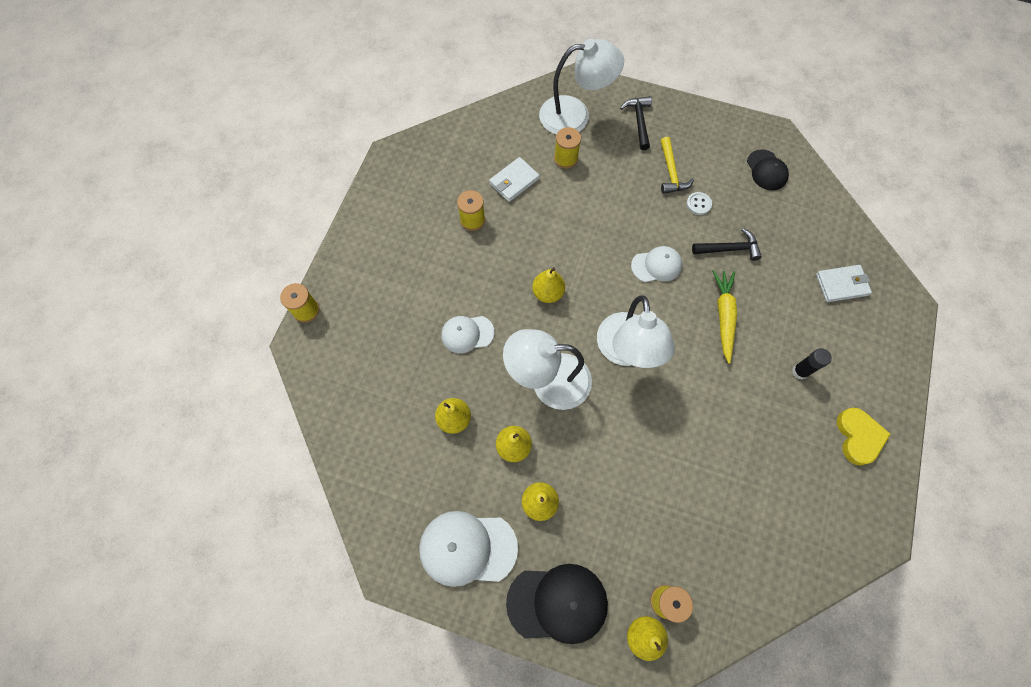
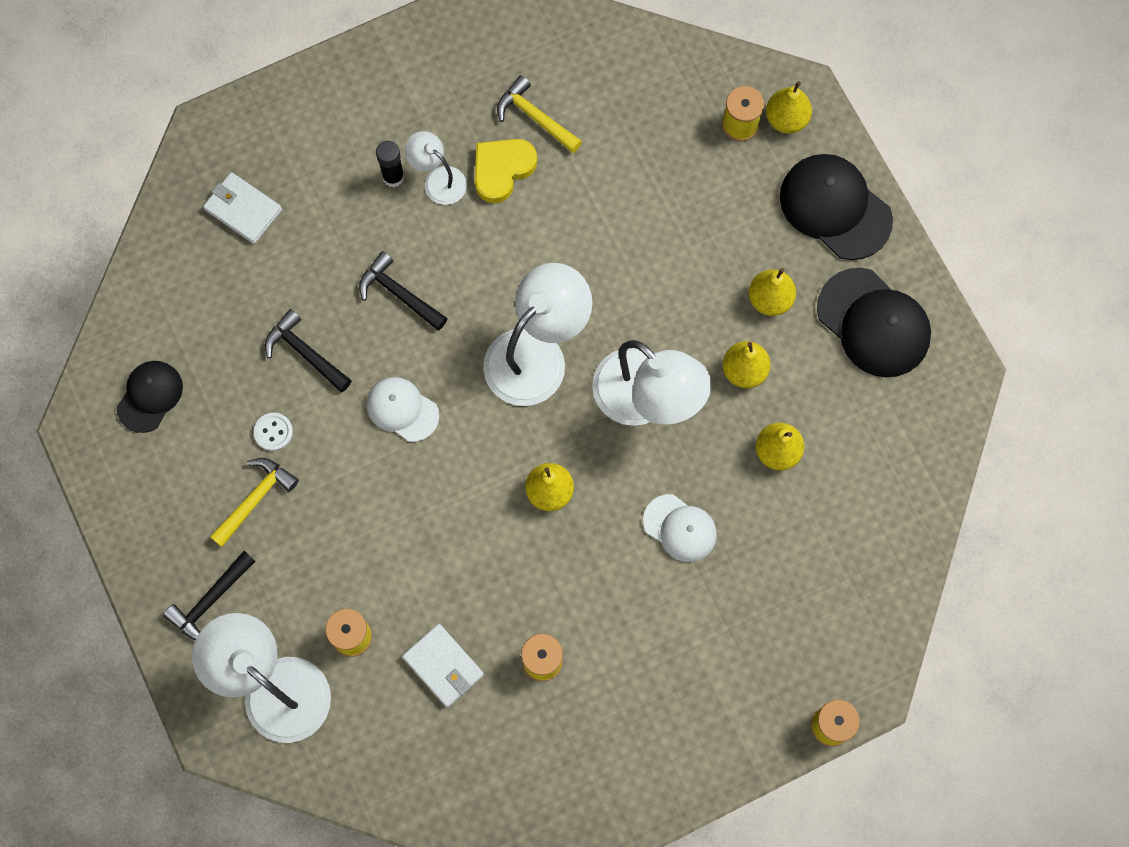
camera: 135 degrees left, 5 degrees up
(467, 548) = (873, 323): white cap -> black cap
(514, 181) = (443, 666): white wallet -> white wallet turned 45 degrees clockwise
(723, 316) = (399, 294): yellow carrot -> black hammer
(775, 481) = (535, 117): none -> yellow hammer
(778, 393) = (438, 180): none -> white lamp
(858, 437) = (415, 79): yellow heart -> yellow heart (502, 170)

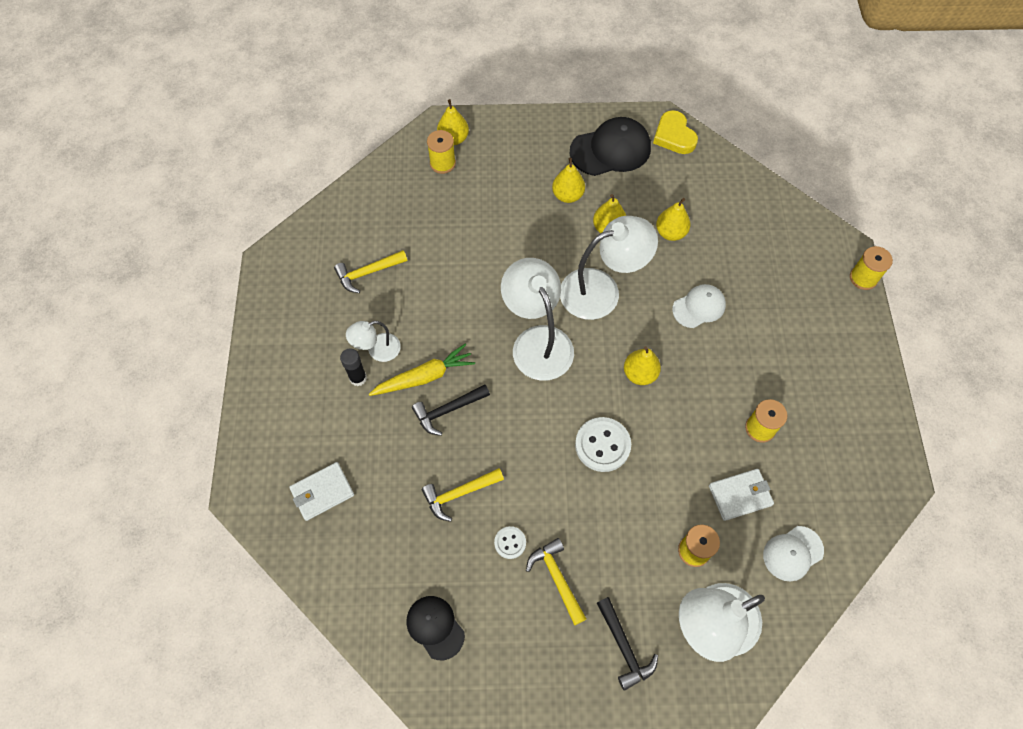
camera: 65 degrees left, 10 degrees down
(305, 353) = (459, 493): black hammer -> yellow hammer
(402, 409) = (536, 444): white cap -> white cap (792, 553)
(429, 248) = (424, 377): none -> yellow carrot
(435, 485) = (602, 445): none -> white button
(502, 170) = (393, 308): yellow heart -> yellow heart (674, 136)
(835, 207) = (525, 138): black cap -> none

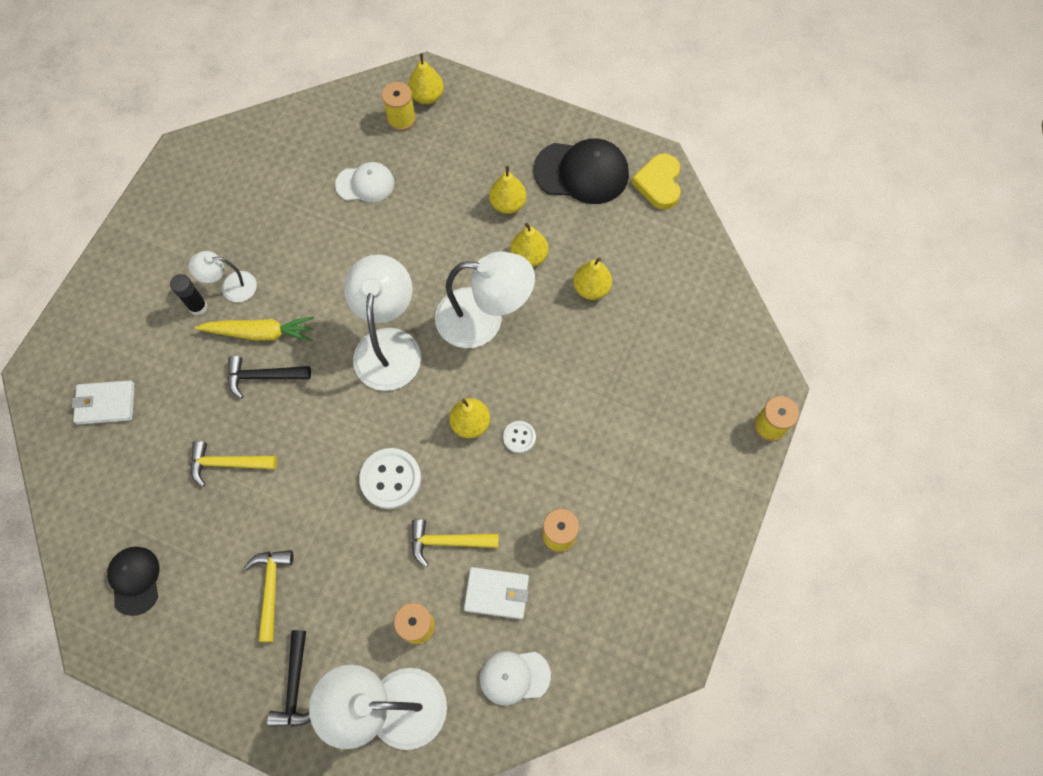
camera: 25 degrees right, 5 degrees up
(368, 273) = (265, 204): yellow hammer -> yellow hammer (448, 541)
(510, 543) = (247, 533): white button -> white button (519, 437)
(699, 307) = (573, 380): white cap -> white cap (365, 184)

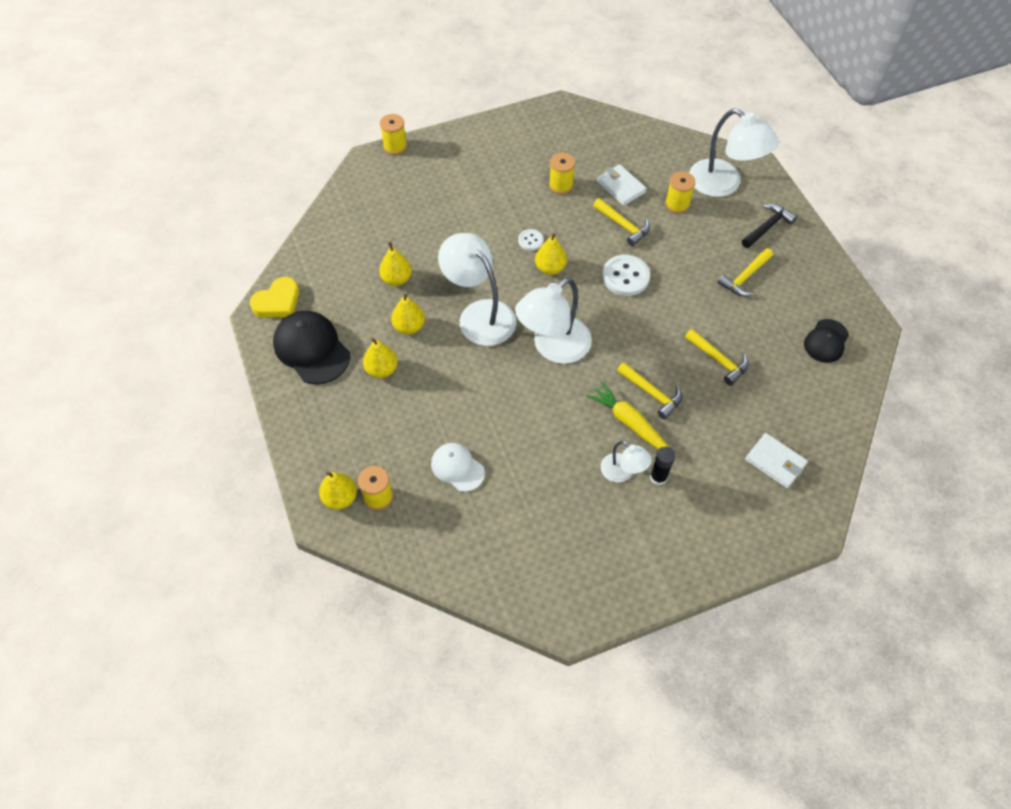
camera: 135 degrees left, 10 degrees down
(263, 376) = (652, 393): black hammer -> yellow hammer
(514, 677) = (647, 152): white cap -> none

